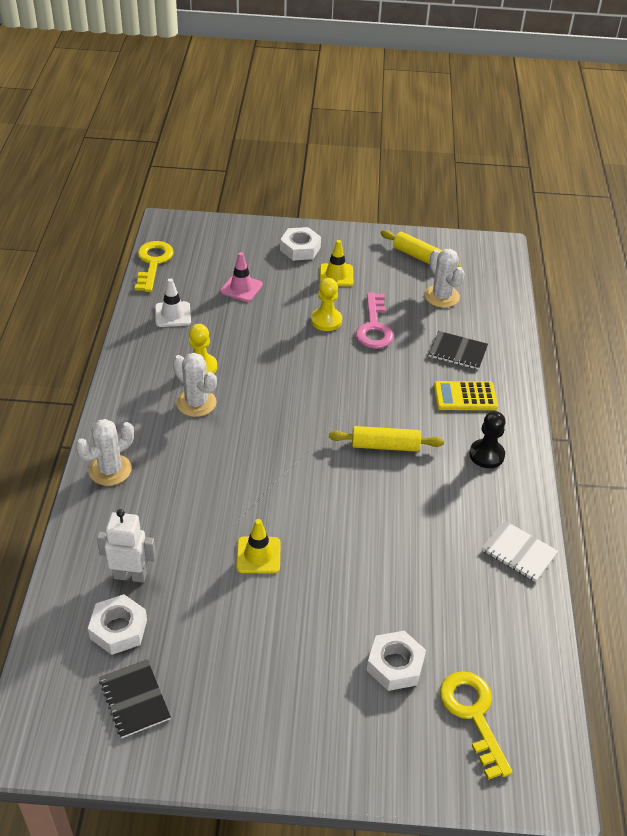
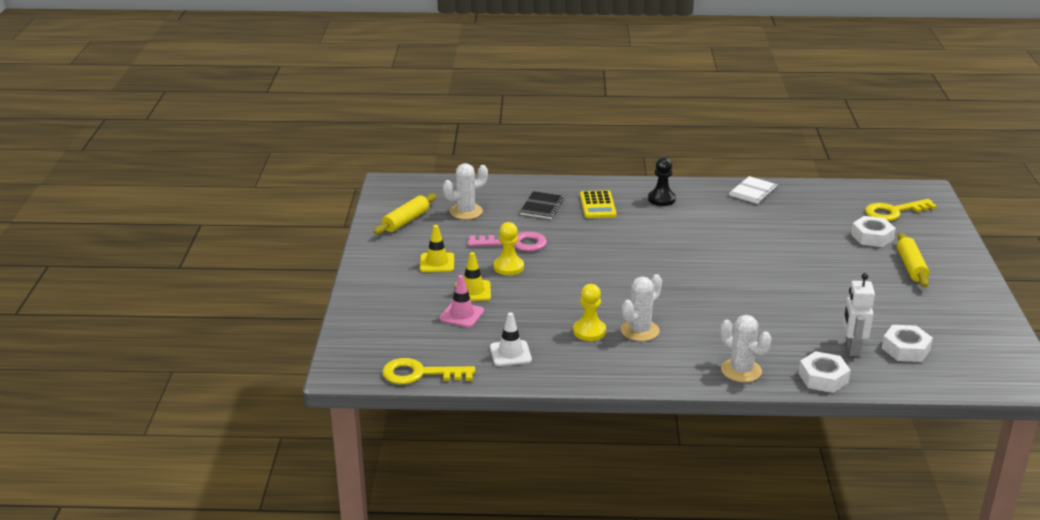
camera: 90 degrees left, 15 degrees down
(134, 699) = (961, 336): black notebook -> none
(258, 555) = (803, 291): yellow traffic cone -> yellow traffic cone (473, 291)
(300, 249) = (392, 283): white nut -> white nut (823, 378)
(385, 446) = (665, 239): yellow rolling pin -> yellow rolling pin (911, 267)

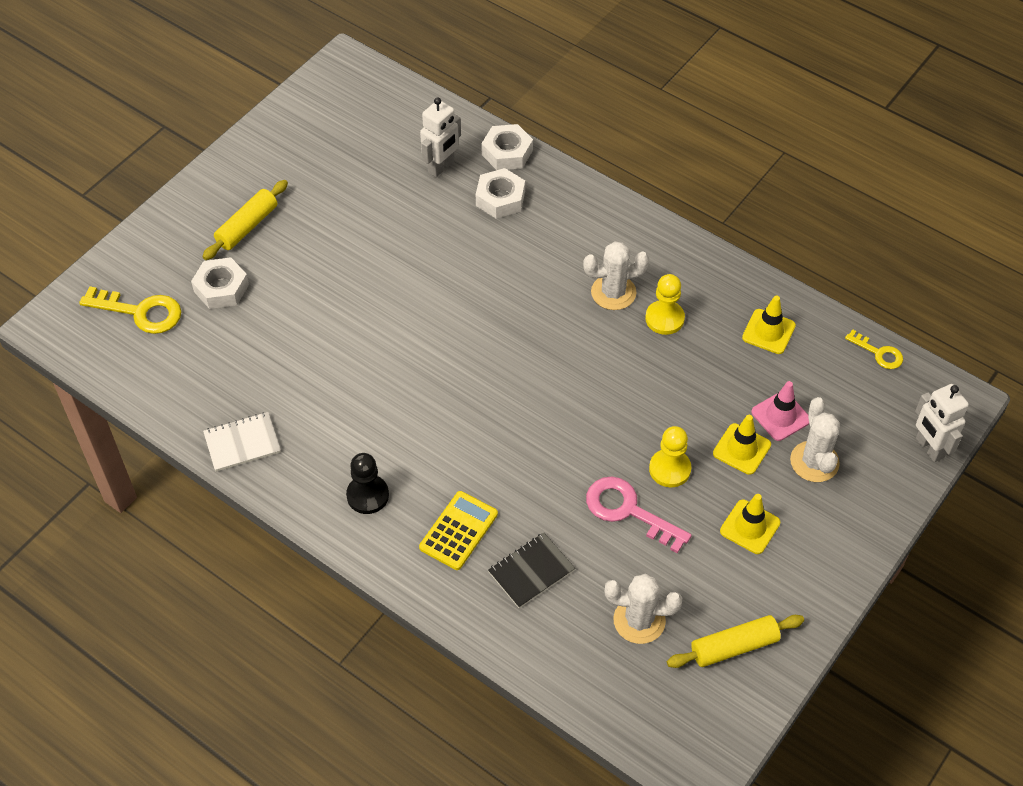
camera: 145 degrees left, 25 degrees up
(347, 338) = (929, 448): none -> white robot
(420, 374) = (878, 353): yellow key -> yellow key, size x0.58
(510, 353) = (768, 332): white traffic cone -> yellow traffic cone
(741, 370) = (569, 197): white cactus -> white cactus (814, 462)
(906, 349) = (396, 142): white nut -> white nut (500, 198)

